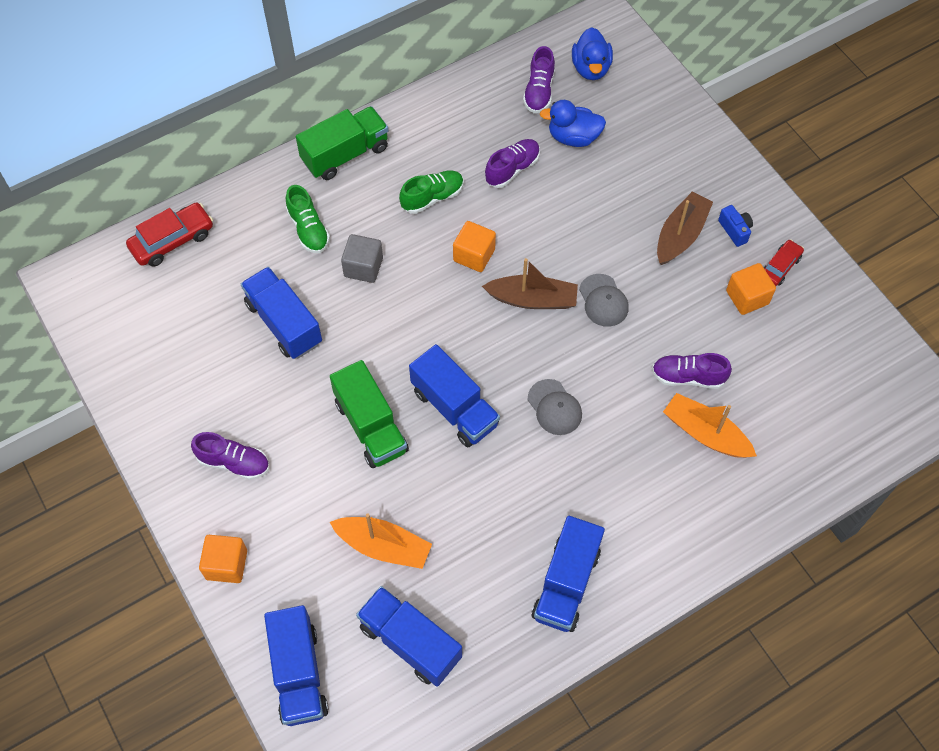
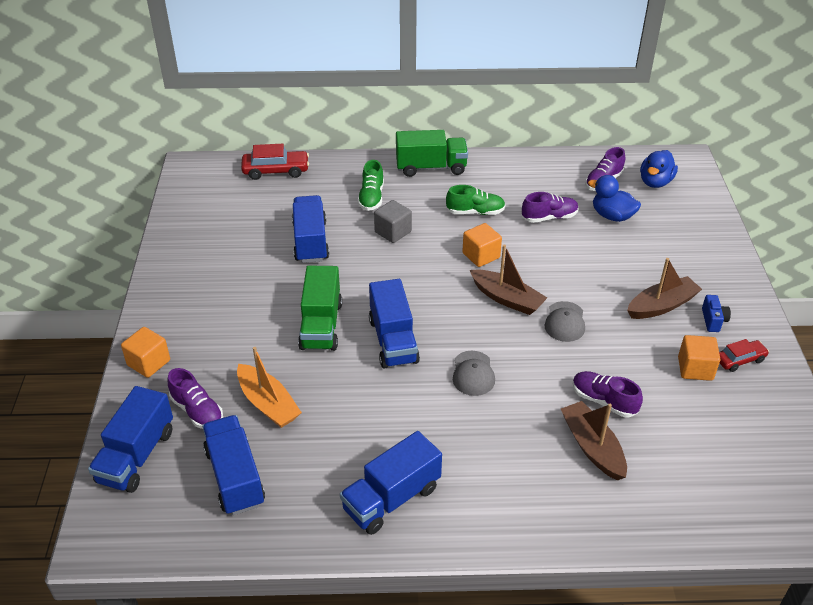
camera: 30 degrees right, 20 degrees down
(233, 462) = (207, 305): purple shoe -> purple shoe (197, 411)
(705, 433) = (592, 447): orange boat -> brown boat

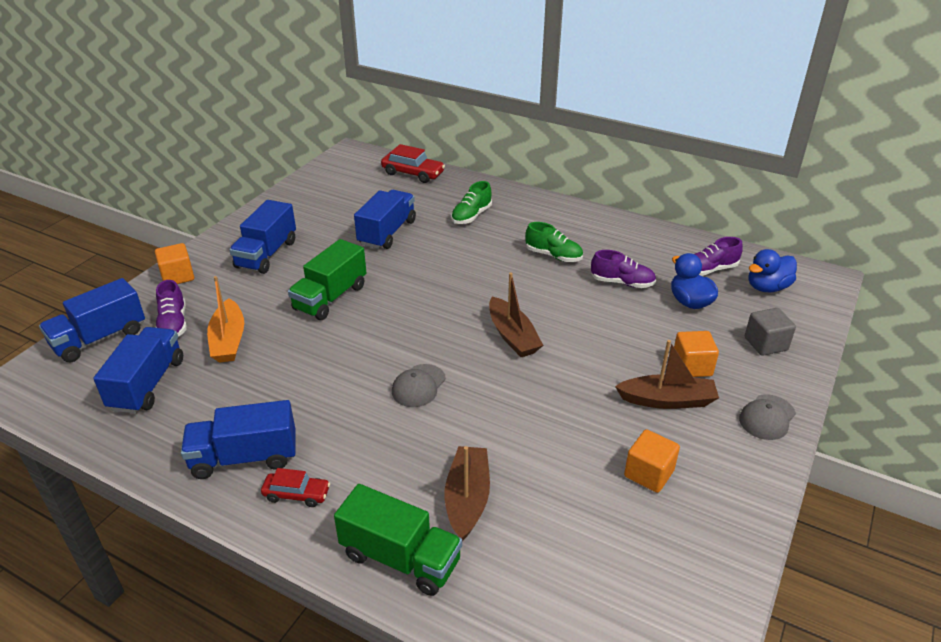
camera: 30 degrees right, 5 degrees down
(393, 232) = (463, 248): grey cube -> grey cube (765, 344)
(393, 340) = (376, 331): blue truck -> blue truck (267, 254)
(431, 167) = (547, 209): green truck -> green truck (400, 558)
(481, 255) = (523, 292): orange cube -> orange cube (692, 366)
(565, 322) = (550, 376): grey cap -> grey cap (767, 417)
(604, 401) = (520, 462): purple shoe -> none
(713, 320) = (714, 436): blue camera -> none
(740, 360) = (710, 486): red car -> red car (296, 494)

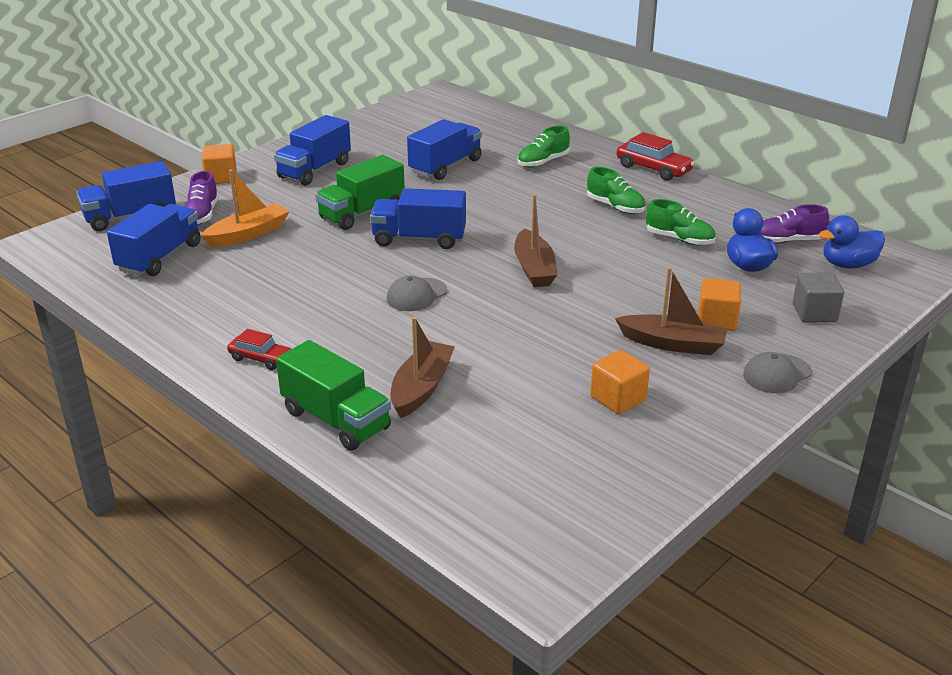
camera: 15 degrees right, 5 degrees down
(228, 340) = (248, 234): orange boat -> orange boat turned 135 degrees counterclockwise
(244, 457) = (225, 324): blue truck -> blue truck (419, 239)
(413, 173) = (498, 118): red car -> red car (653, 169)
(622, 283) = (679, 239): purple shoe -> green shoe

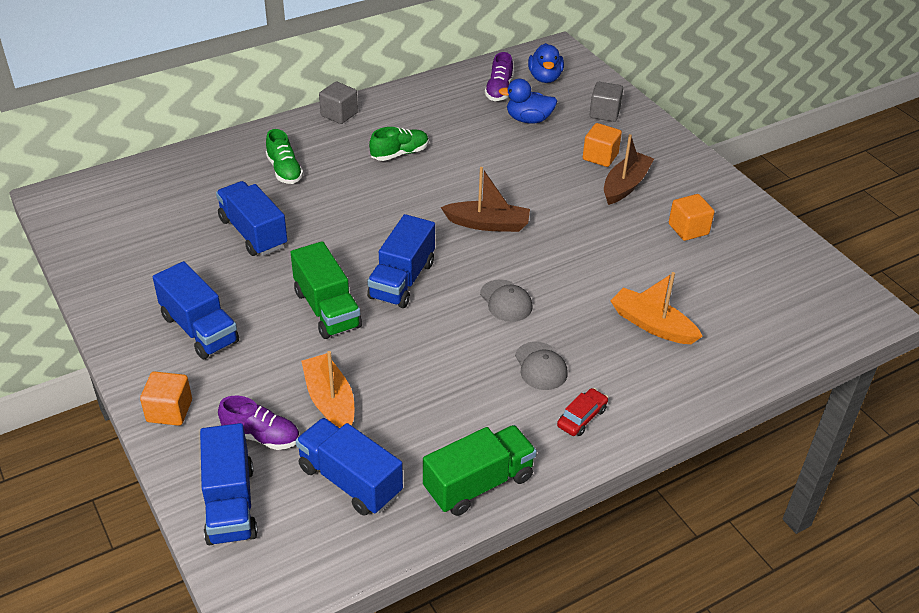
camera: 75 degrees left, 10 degrees up
(336, 420) = (686, 381): green truck -> green truck (478, 484)
(421, 388) = (652, 325): brown boat -> orange boat
(653, 169) = (339, 114): red car -> grey cube
(679, 239) = (473, 138): green shoe -> none
(776, 374) = (675, 153): grey cap -> grey cap (540, 366)

